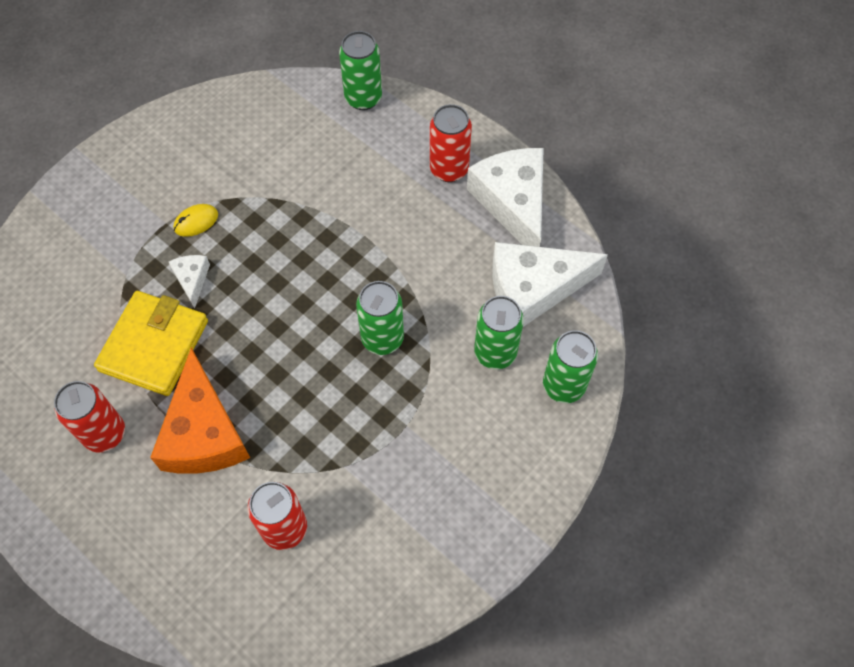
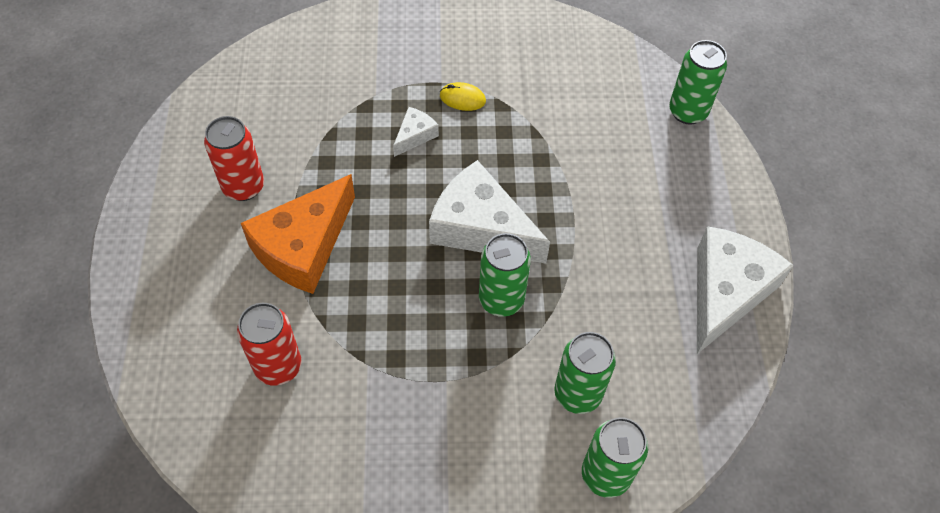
camera: 45 degrees right, 5 degrees down
(154, 345) = (339, 157): yellow wallet -> none
(449, 169) = (699, 221): red can -> none
(533, 289) = (667, 375): white cheese -> white cheese (481, 227)

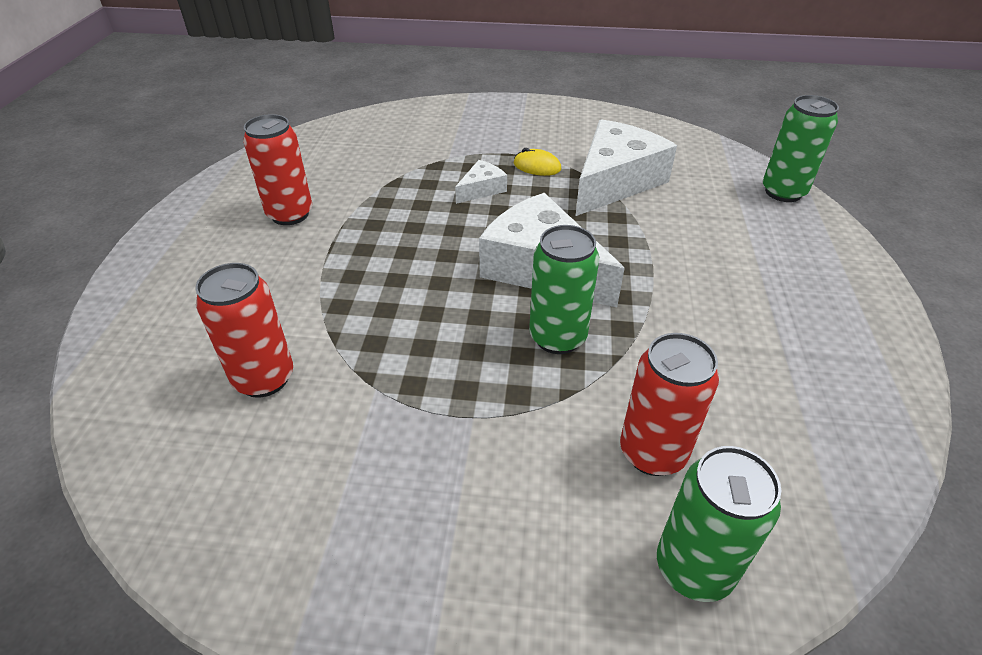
camera: 10 degrees right, 15 degrees down
(303, 246) = (335, 267): orange cheese -> none
(577, 394) = (652, 452): green can -> red can
(726, 292) = (853, 357): white cheese -> white cheese (615, 182)

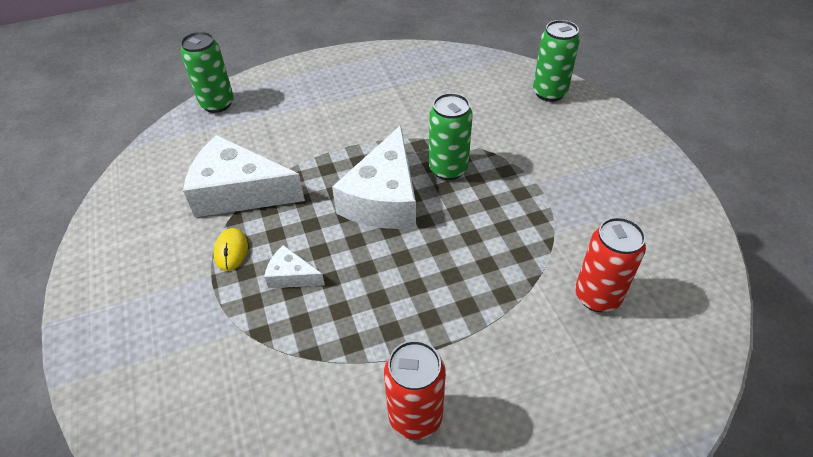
camera: 115 degrees left, 5 degrees up
(652, 452) = (501, 115): red can -> none

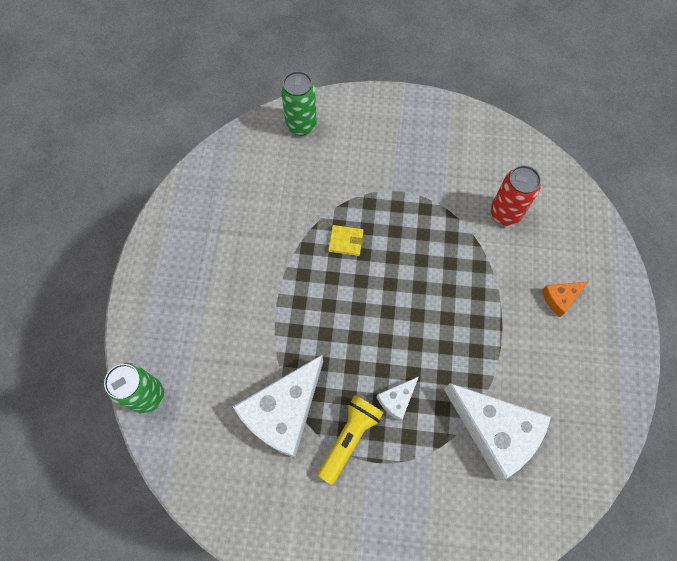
camera: 65 degrees left, 20 degrees up
(231, 251) = (349, 438): yellow mouse -> yellow flashlight
(384, 198) = (352, 301): white cheese -> white cheese (495, 431)
(415, 417) = (544, 364): red can -> none
(448, 169) = (346, 241): green can -> yellow wallet
(523, 404) = (560, 298): none -> orange cheese

